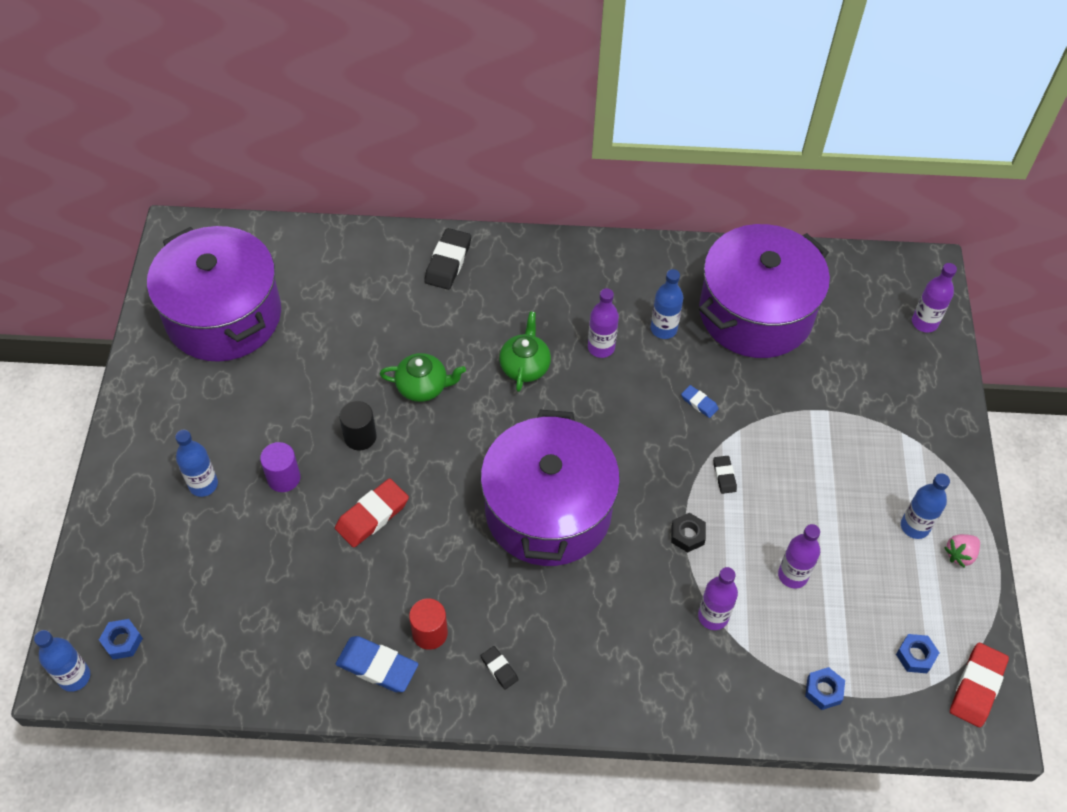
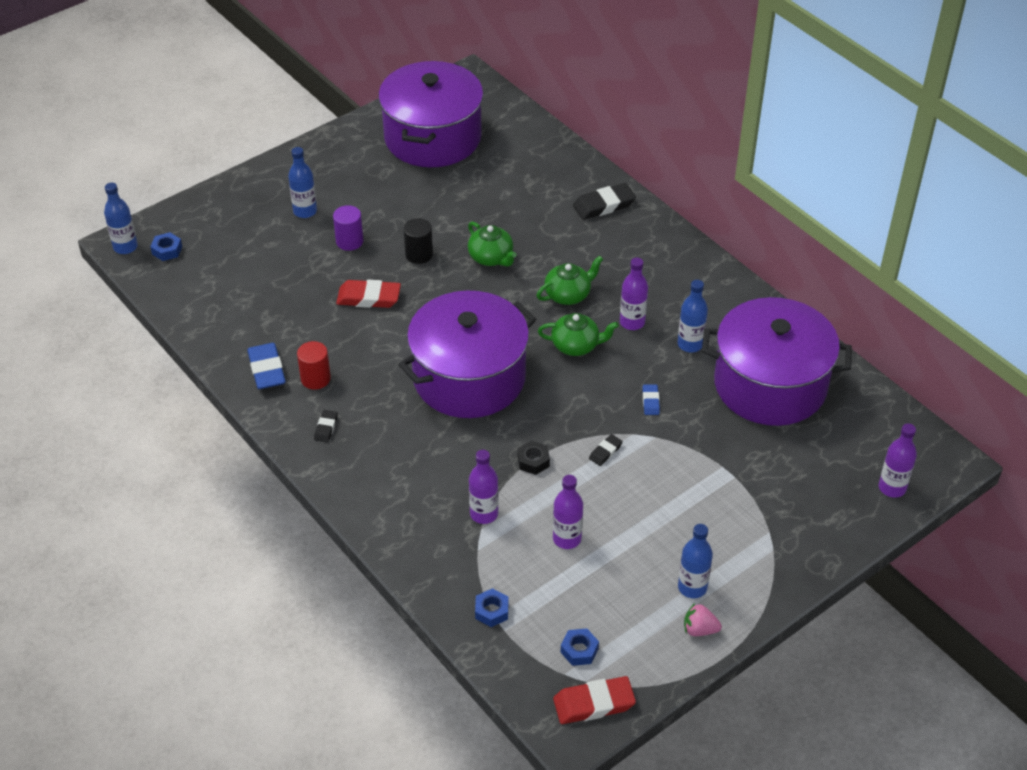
camera: 50 degrees right, 10 degrees down
(588, 405) = (576, 345): none -> green teapot

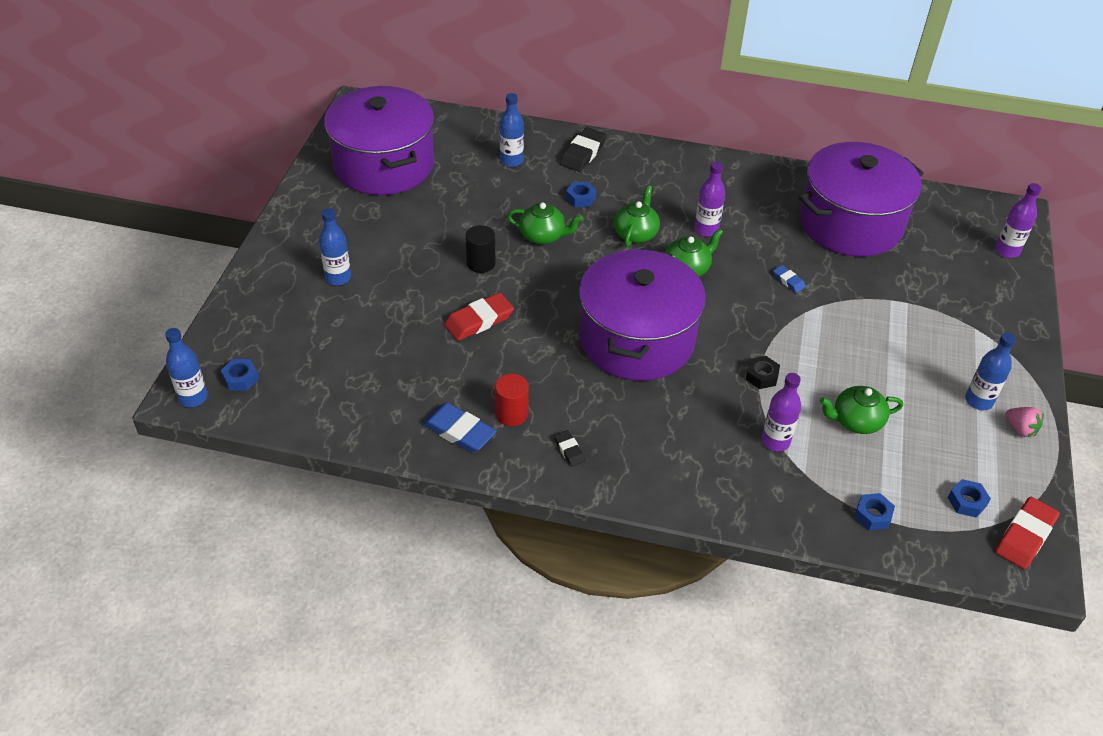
camera: 40 degrees left, 0 degrees up
(349, 241) = (408, 283): purple cylinder -> none
(557, 242) = (580, 198): none -> blue nut
(567, 539) = (856, 421): purple bottle -> green teapot
(605, 452) = (803, 337): black eraser -> none
(690, 344) = (765, 224): blue bottle -> blue bottle (511, 161)
(699, 629) = (1020, 429): pink strawberry -> pink strawberry turned 105 degrees counterclockwise

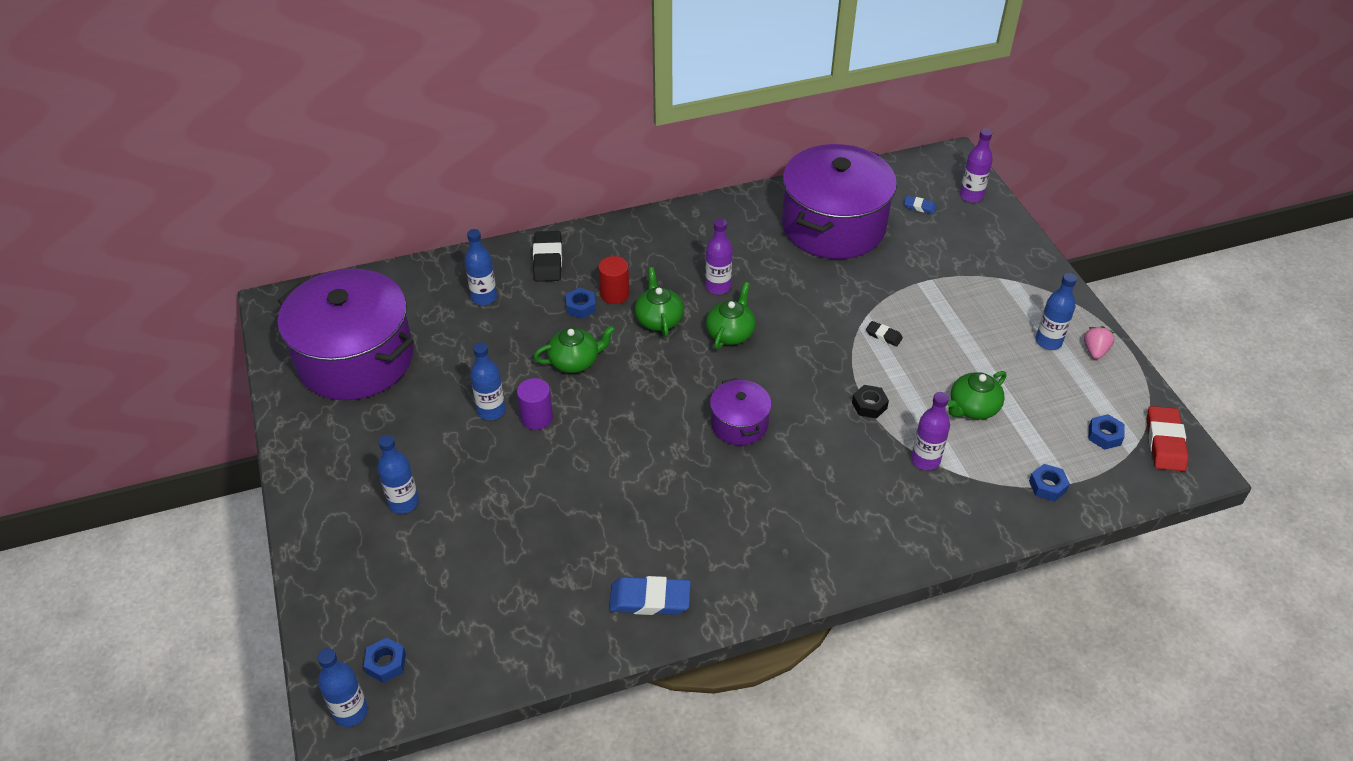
camera: 30 degrees left, 0 degrees up
(451, 243) = (491, 411): none -> blue bottle
(479, 320) = (581, 477): red eraser -> none
(481, 263) = (537, 418): black cylinder -> purple cylinder
(511, 414) = (684, 555): red cylinder -> red cylinder (614, 294)
(569, 450) = (763, 563): black eraser -> black eraser (883, 335)
(637, 339) = (739, 424): purple pot -> purple pot, size x0.47
(788, 281) = (824, 304): blue eraser -> blue eraser (919, 207)
(1020, 429) = (1095, 351): pink strawberry -> pink strawberry turned 90 degrees counterclockwise

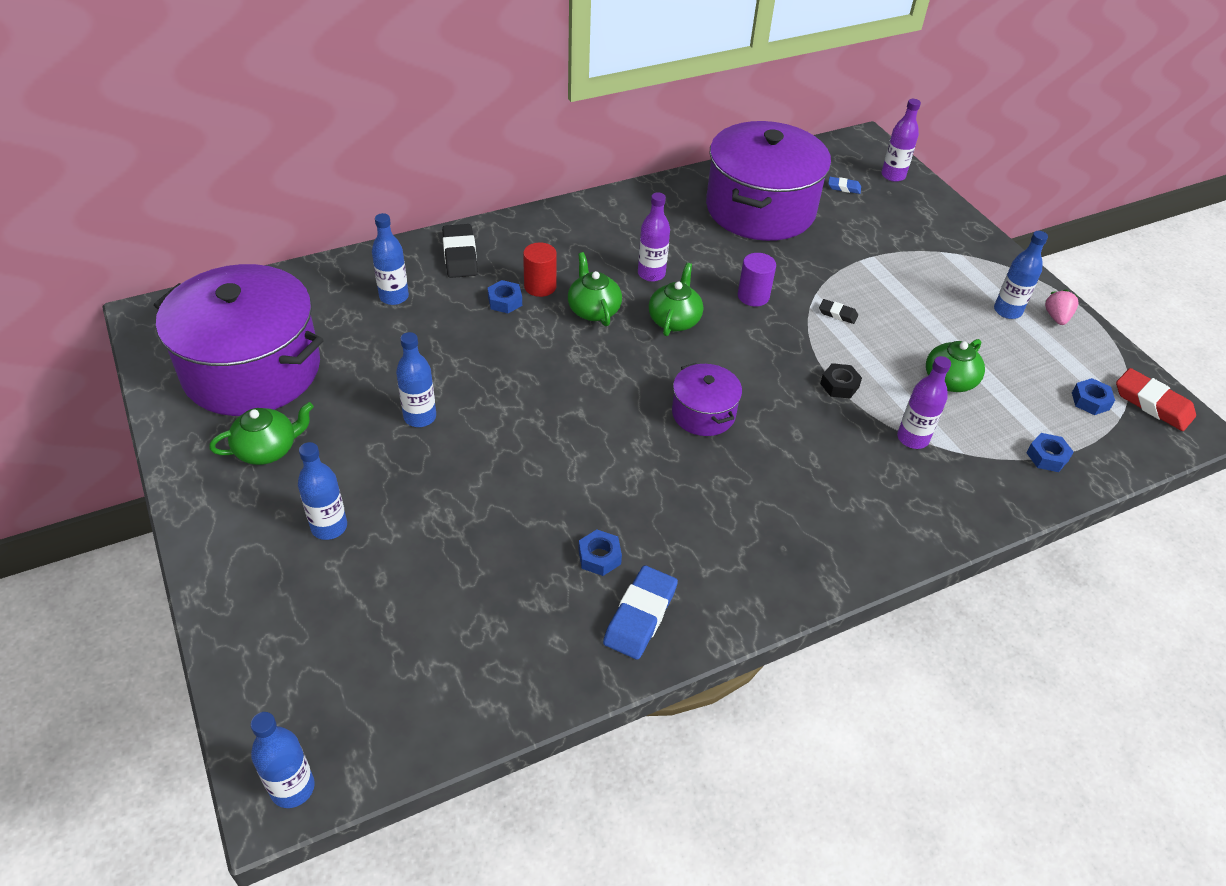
camera: 10 degrees left, 0 degrees up
(386, 663) = (331, 722): blue nut -> blue nut (599, 557)
(537, 418) = (474, 421): purple cylinder -> purple cylinder (753, 296)
(575, 361) = (508, 358): green teapot -> green teapot (267, 449)
(650, 599) = (640, 616): blue eraser -> blue eraser turned 60 degrees counterclockwise
(1165, 442) = (1152, 404): red eraser -> red eraser turned 45 degrees counterclockwise

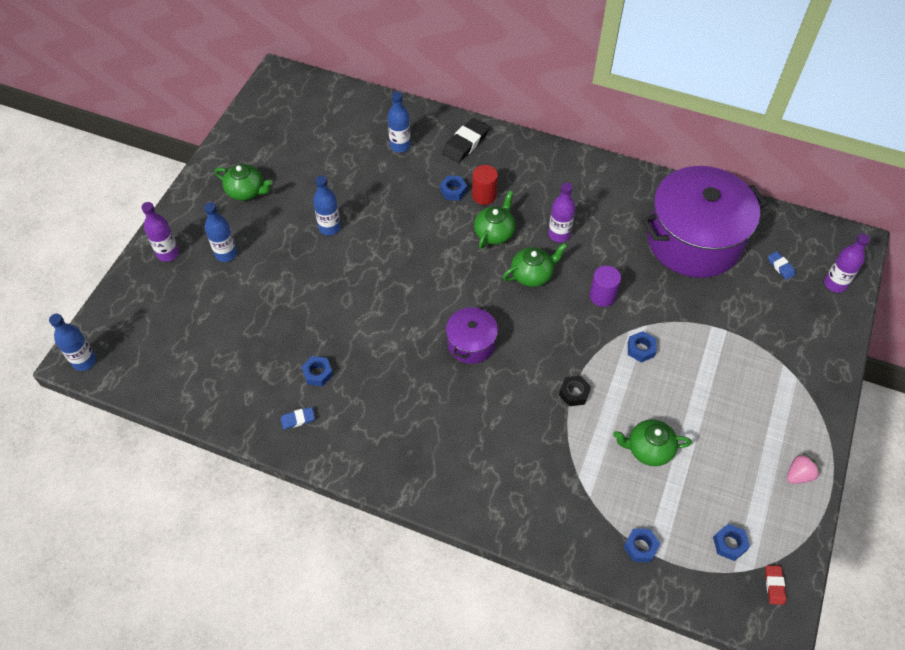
camera: 50 degrees right, 10 degrees up
(252, 370) = (287, 140): purple pot -> none
(640, 616) = (298, 419): blue eraser -> blue eraser, size x0.53
(837, 314) = (641, 349): black eraser -> blue nut
(912, 438) = (571, 461): purple bottle -> purple bottle (168, 253)
(1007, 311) = (767, 441): blue bottle -> none
(1152, 404) = (774, 585): red eraser -> red eraser, size x0.53

